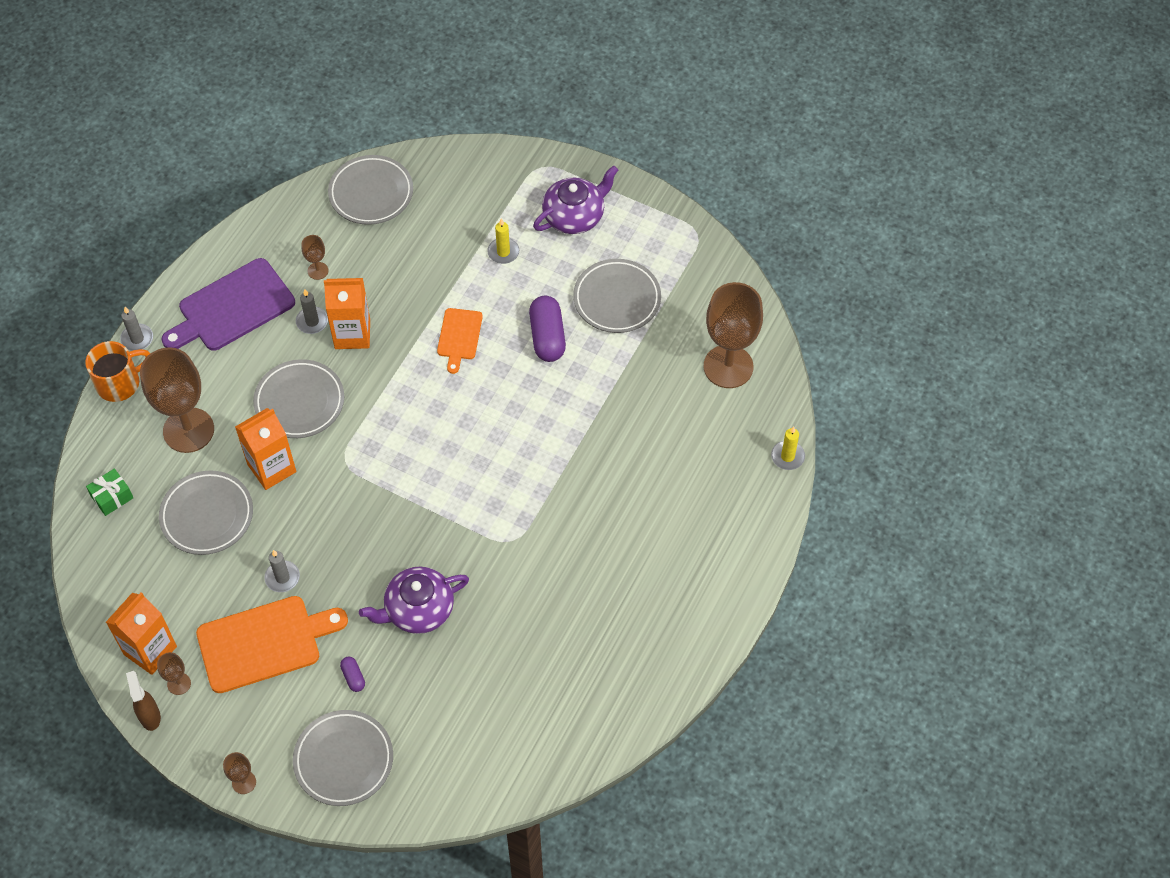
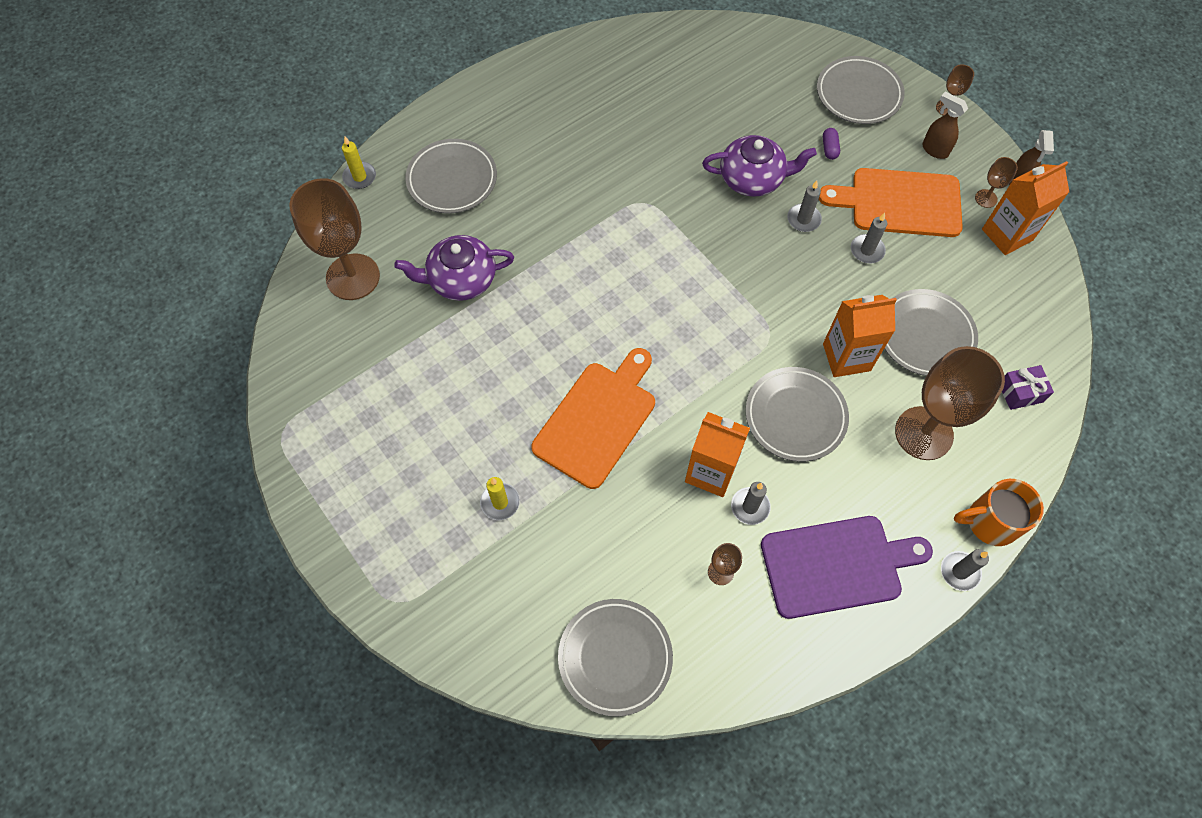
camera: 155 degrees left, 5 degrees up
(112, 497) = (1020, 392): green gift -> purple gift
(244, 721) = (934, 150): none -> brown spray bottle
(353, 585) = (803, 219): none -> grey candle
(459, 337) = (597, 420): orange cutting board -> orange cutting board, size x1.82
(547, 337) = (507, 381): purple capsule -> none
(574, 216) = (396, 514): purple teapot -> purple teapot (461, 279)
(617, 299) = (413, 392): grey plate -> grey plate (452, 180)

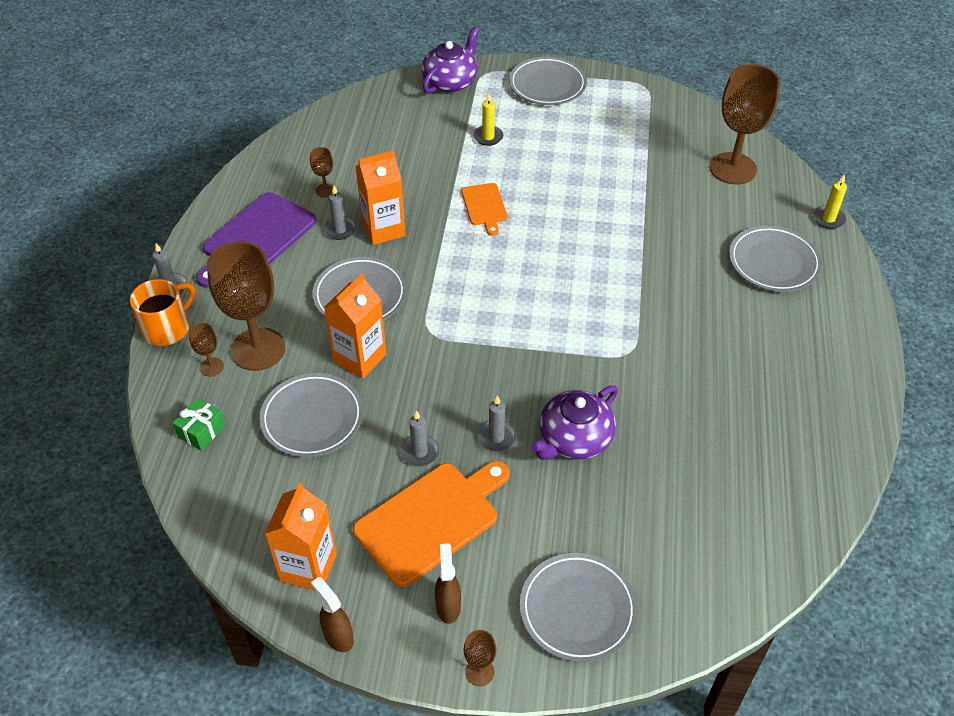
camera: 135 degrees right, 15 degrees down
(461, 279) = (671, 214): purple teapot -> purple teapot (450, 81)
(597, 420) = (484, 206): orange cutting board -> orange cutting board, size x0.55
(615, 657) = (346, 124): grey plate -> grey plate (547, 85)
(829, 148) = (543, 523): purple capsule -> none
(934, 150) = (448, 606): brown spray bottle -> brown spray bottle turned 90 degrees counterclockwise
(986, 198) = (356, 591): brown goblet -> brown goblet (211, 367)
(1020, 392) = (201, 431): purple gift -> green gift

